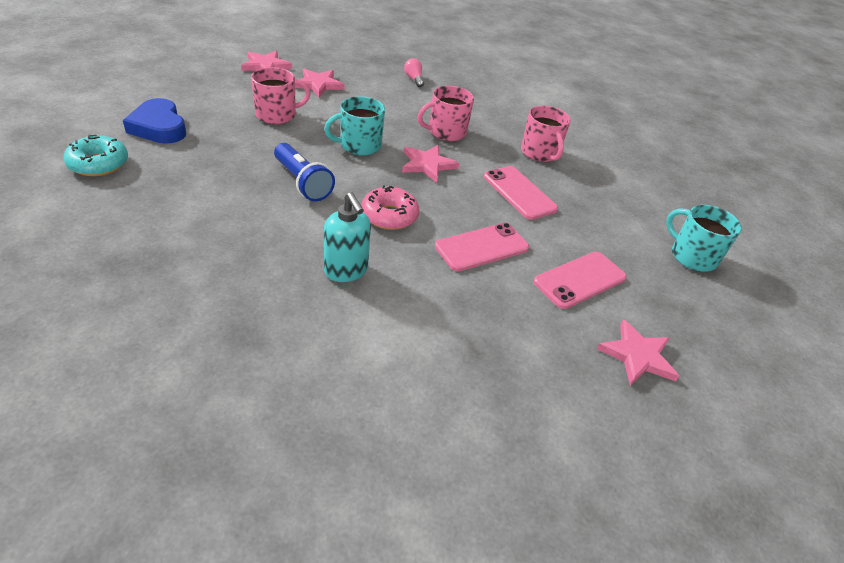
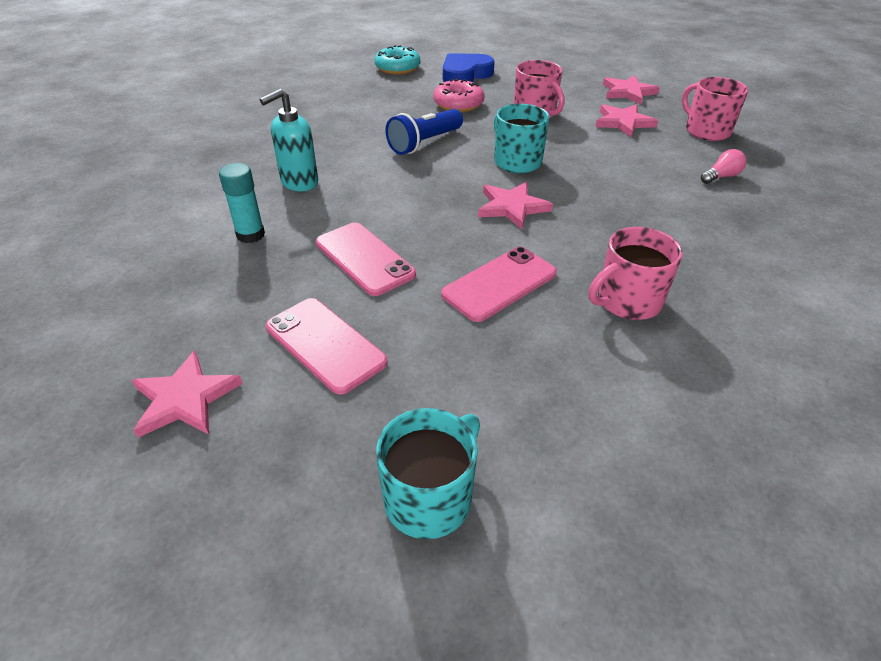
camera: 85 degrees right, 0 degrees up
(389, 216) = (395, 194): pink donut -> pink donut (458, 104)
(433, 311) = (250, 235): none -> turquoise glue stick
(446, 132) = (603, 213): pink mug -> pink mug (706, 131)

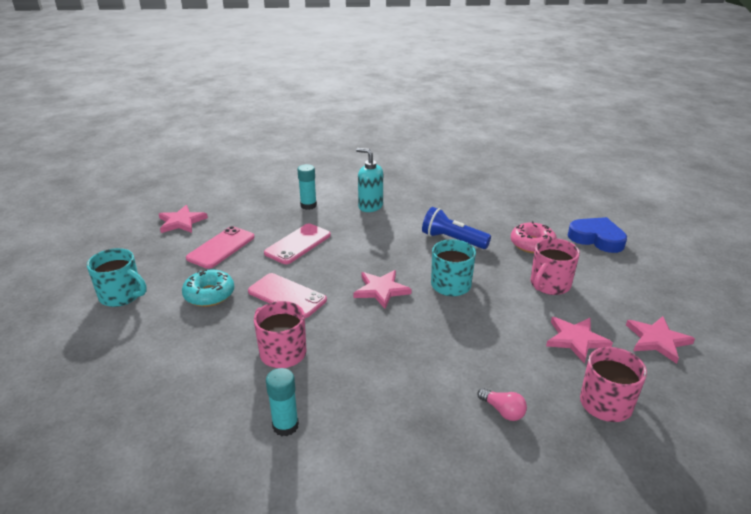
camera: 75 degrees right, 10 degrees down
(397, 68) = (575, 206): turquoise donut -> turquoise donut (209, 294)
(761, 312) = (285, 426): none -> turquoise glue stick

